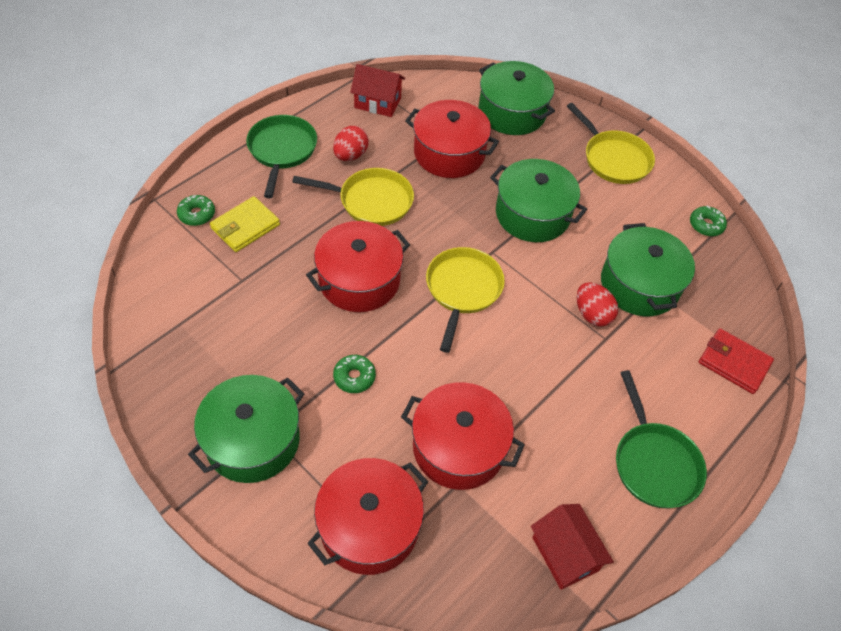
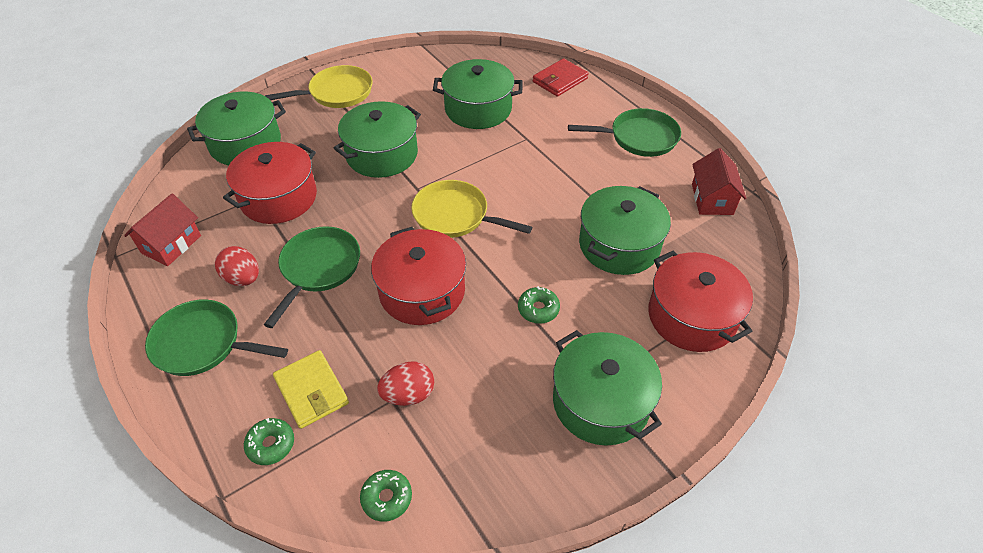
camera: 75 degrees left, 5 degrees down
(371, 201) = (318, 269): yellow pan -> green pan
(458, 447) = (619, 245): red pot -> green pot
(565, 554) = (712, 199): red house -> red house turned 75 degrees counterclockwise
(592, 314) = (501, 141): red egg -> red egg (408, 394)
(706, 225) = (429, 61): green donut -> green donut (387, 498)

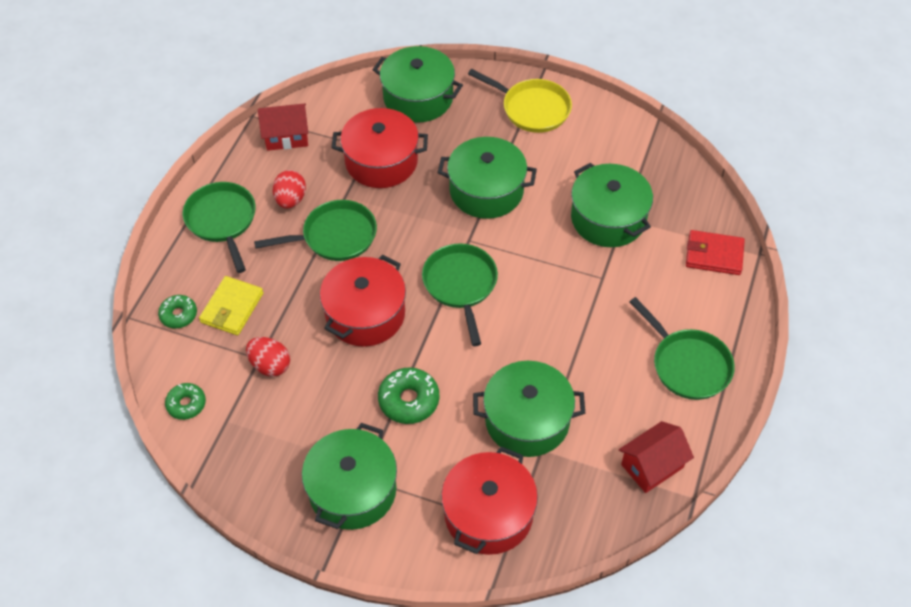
camera: 55 degrees right, 5 degrees up
(455, 216) = (461, 285): yellow pan -> green pan
(538, 309) = (409, 400): green donut -> green donut, size x1.54

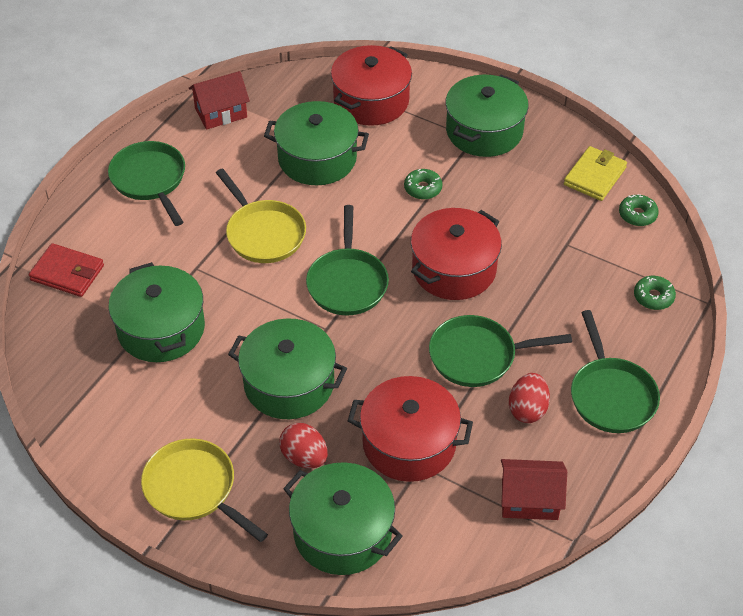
camera: 170 degrees left, 5 degrees down
(232, 308) = (596, 296): yellow wallet -> yellow wallet (594, 176)
(270, 365) = (555, 236): red egg -> red egg (304, 457)
(409, 400) = (423, 188): green donut -> green donut, size x0.65
(553, 323) = (263, 233): none -> yellow pan

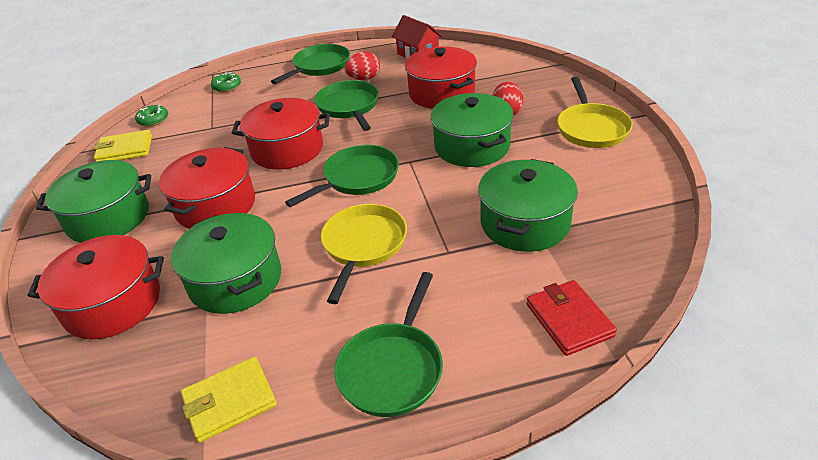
camera: 130 degrees left, 10 degrees down
(221, 113) = (230, 401): red house -> yellow wallet
(342, 532) = (523, 80): green pot -> none
(423, 188) = (215, 205): green donut -> red pot
(478, 356) = (349, 107): green pan -> green pan turned 150 degrees counterclockwise

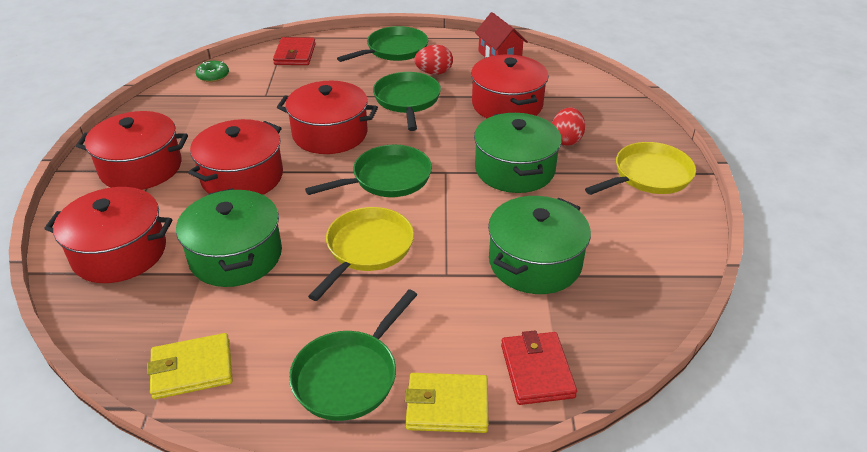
camera: 10 degrees right, 0 degrees up
(108, 218) = (141, 168): green pot -> red pot
(125, 150) = (177, 101): yellow wallet -> yellow wallet (447, 406)
(227, 87) = (295, 54): green donut -> red wallet
(591, 128) = (648, 176): yellow pan -> yellow pan turned 135 degrees counterclockwise

